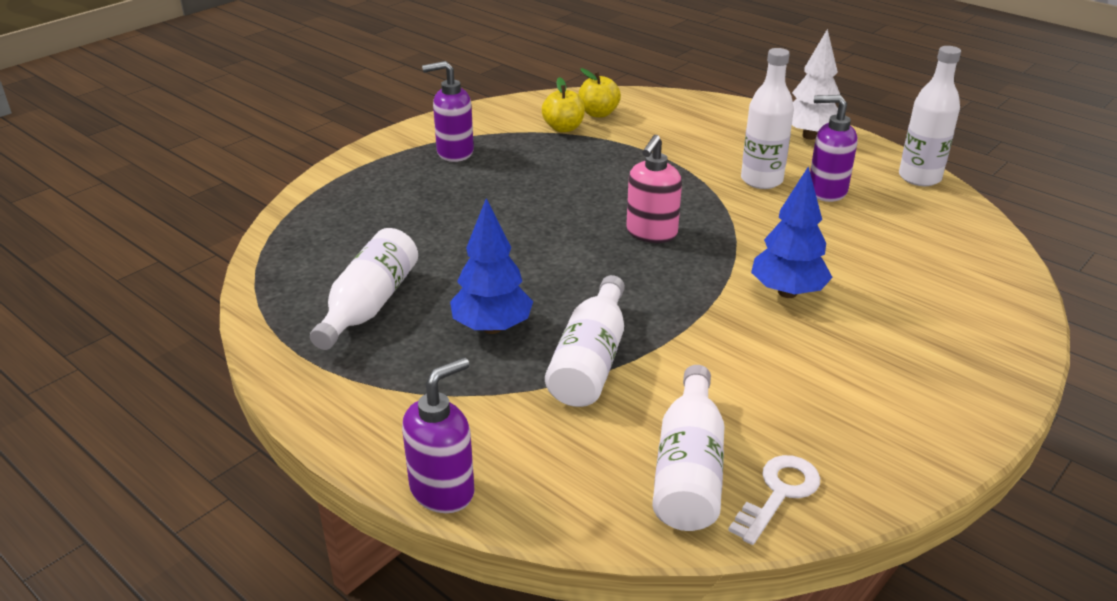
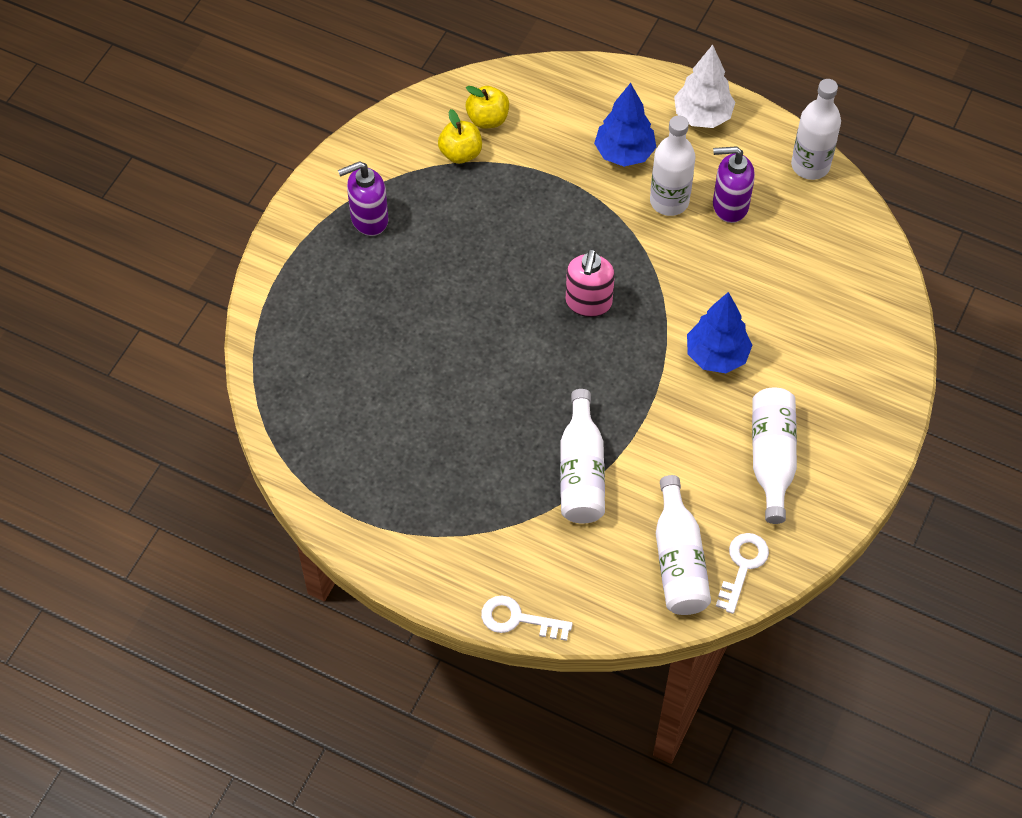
camera: 15 degrees left, 25 degrees up
(369, 305) = (384, 450): white bottle -> white bottle (772, 458)
(443, 490) = (518, 619): purple soap dispenser -> white key
(492, 327) = (493, 452): blue tree -> blue tree (624, 153)

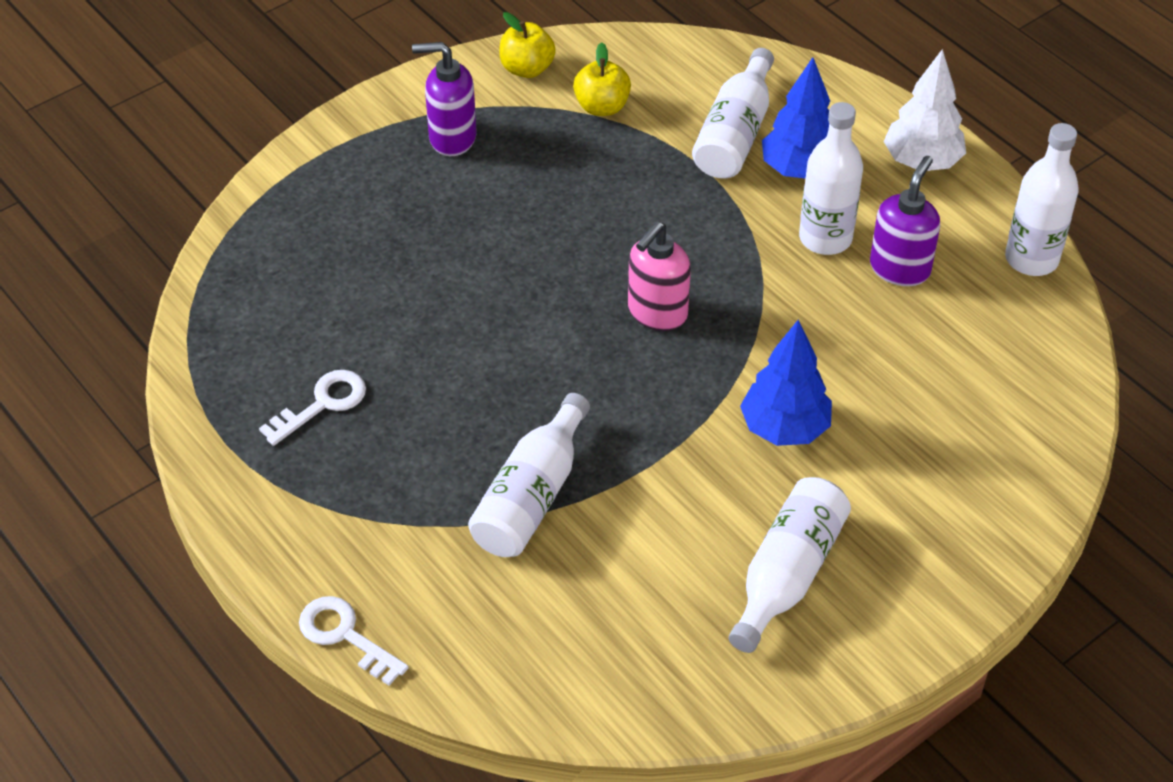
camera: 25 degrees right, 10 degrees down
(487, 119) = (656, 83): yellow apple -> yellow apple (527, 69)
(678, 560) = (592, 648): white bottle -> white bottle (735, 133)
(729, 205) = (900, 268): purple soap dispenser -> purple soap dispenser turned 90 degrees clockwise
(742, 566) = (672, 689): white key -> white key (322, 404)

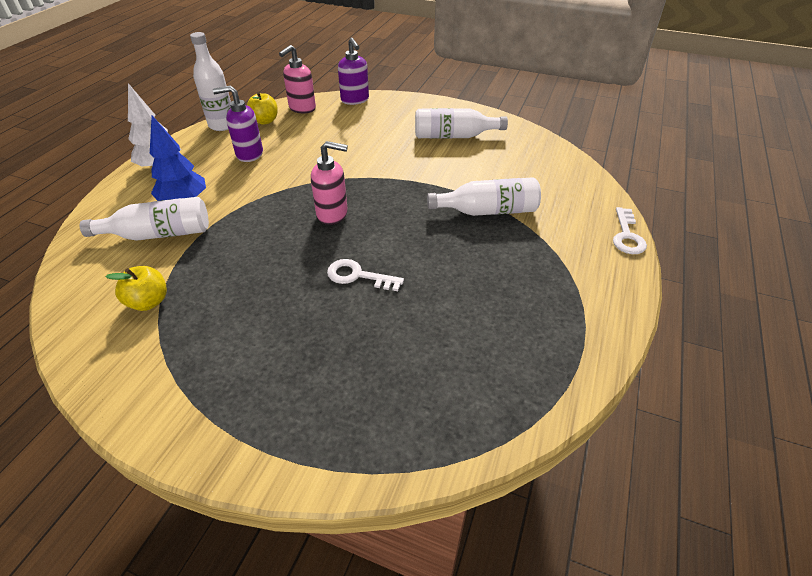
camera: 120 degrees left, 5 degrees down
(322, 404) = (511, 316): white key -> white key (358, 276)
(452, 138) = (217, 371): purple soap dispenser -> purple soap dispenser (355, 100)
(527, 69) = (110, 363): yellow apple -> yellow apple (265, 121)
(784, 429) = (378, 157): blue tree -> none
(825, 238) = (239, 179): white bottle -> none
(1042, 387) = (302, 108): none -> pink soap dispenser

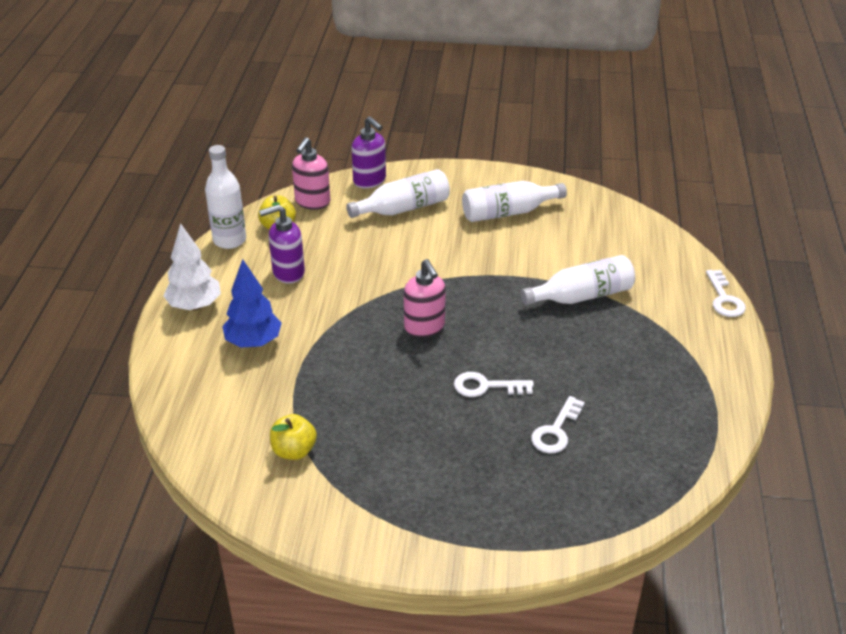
camera: 15 degrees left, 5 degrees down
(159, 234) = (252, 382): white bottle -> white bottle (403, 208)
(332, 214) = (424, 327): pink soap dispenser -> pink soap dispenser turned 75 degrees clockwise
(403, 333) = (556, 431): none -> white key

